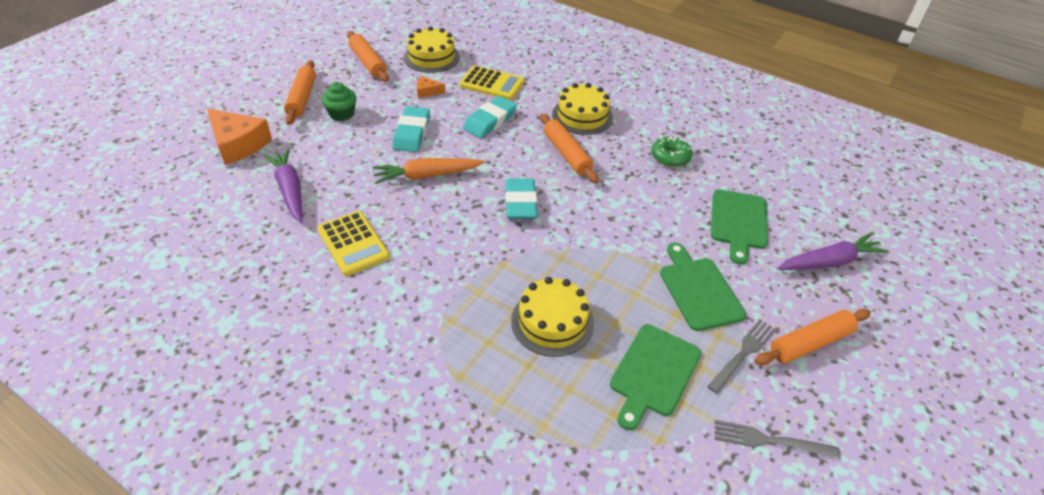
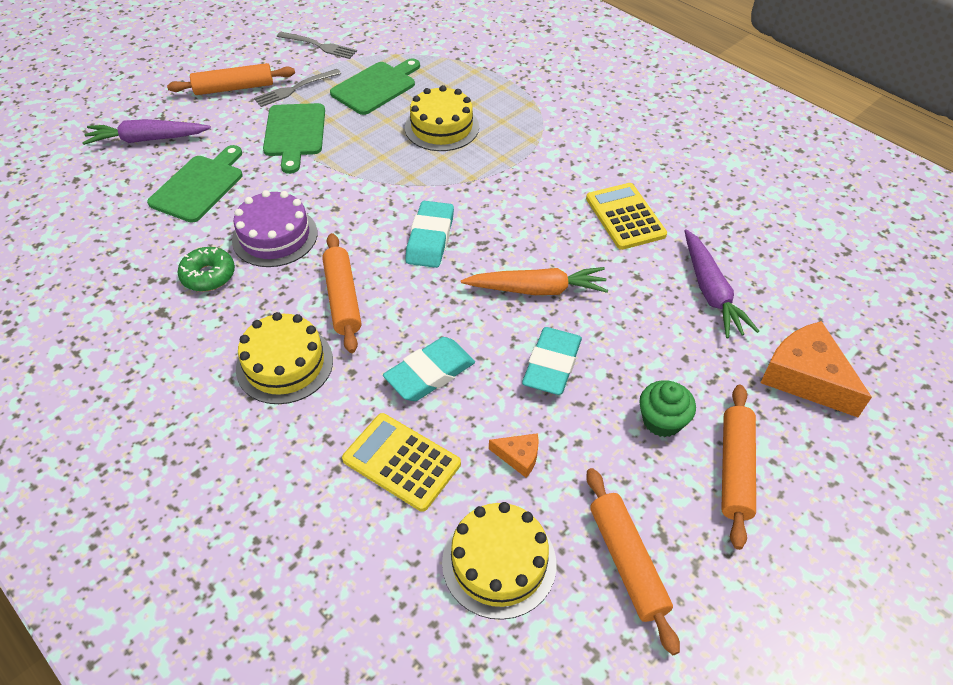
camera: 165 degrees left, 5 degrees up
(644, 189) = (275, 236): none -> purple cake

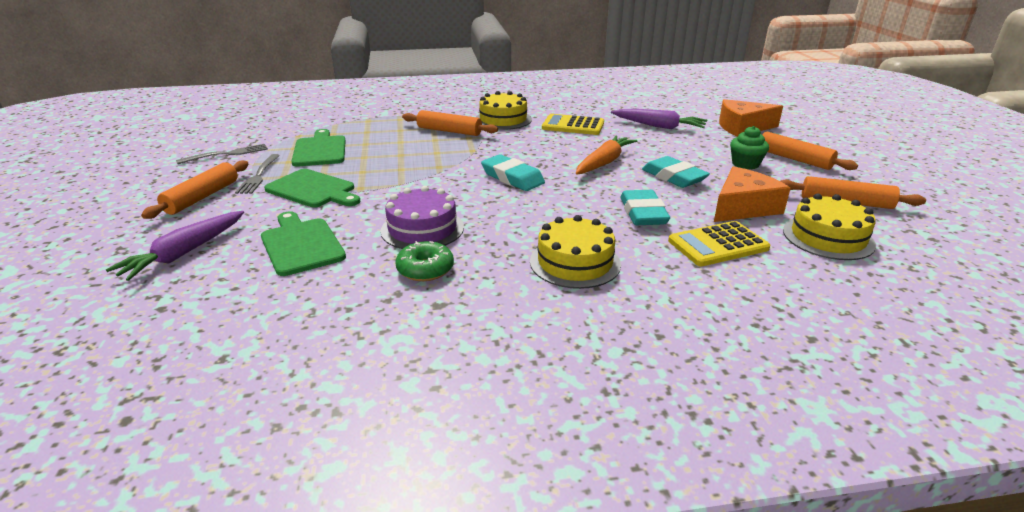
camera: 55 degrees left, 20 degrees down
(342, 298) = (531, 222): orange rolling pin -> orange rolling pin (449, 131)
(442, 127) = (406, 144): yellow cake -> yellow cake (503, 119)
(519, 456) = (743, 207): orange cheese -> orange cheese, size x2.08

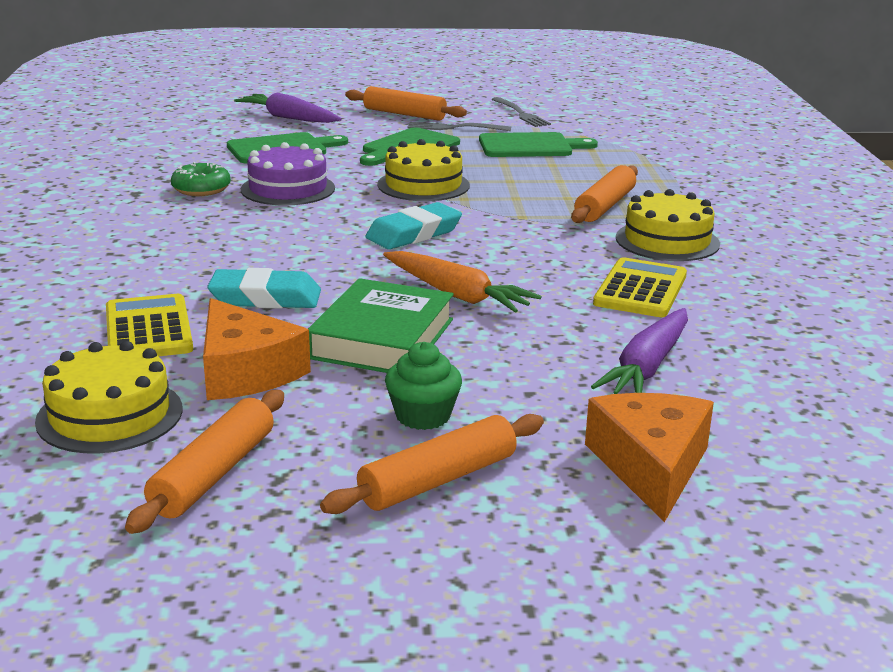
camera: 95 degrees right, 5 degrees down
(575, 262) = (166, 248): yellow cake -> yellow cake (423, 185)
(673, 177) = (382, 338): turquoise eraser -> green book

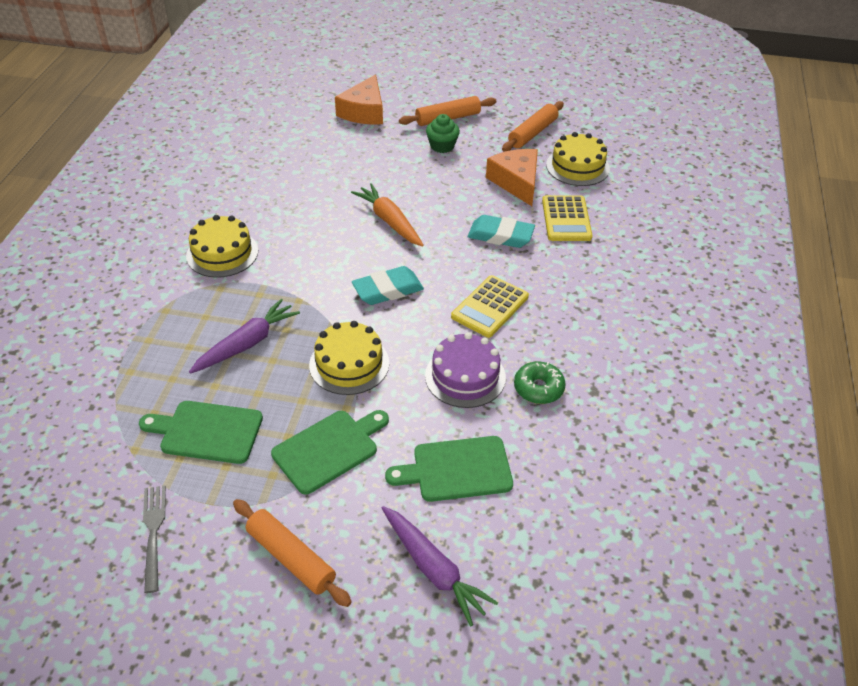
camera: 165 degrees left, 20 degrees up
(382, 338) = (444, 193): green book -> none
(454, 128) = (255, 499): grey fork -> none
(605, 206) = (227, 305): orange rolling pin -> none
(641, 289) = (281, 209): yellow calculator -> yellow calculator (490, 307)
(647, 367) = (325, 156): purple carrot -> purple carrot (247, 343)

